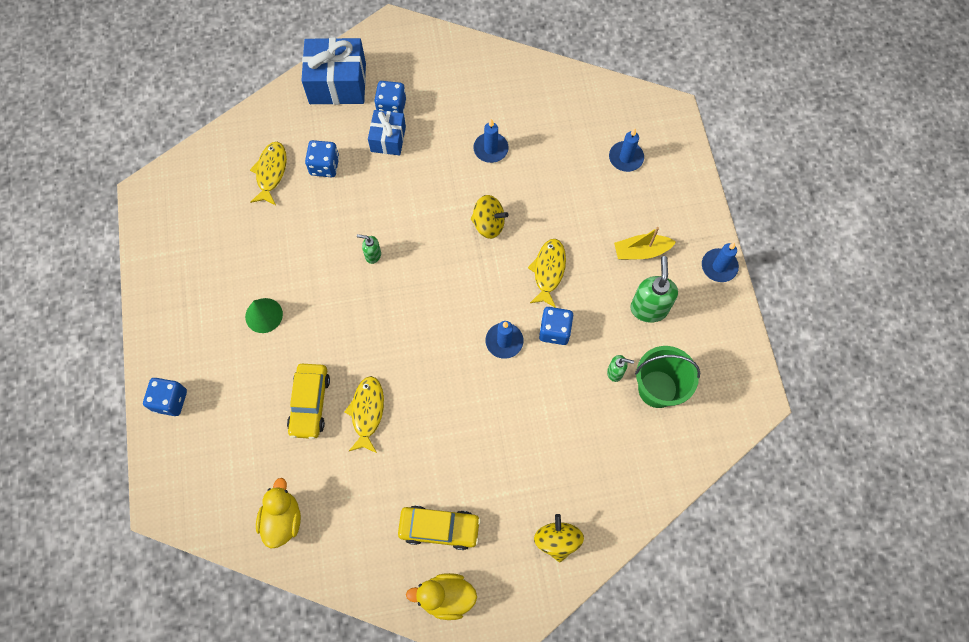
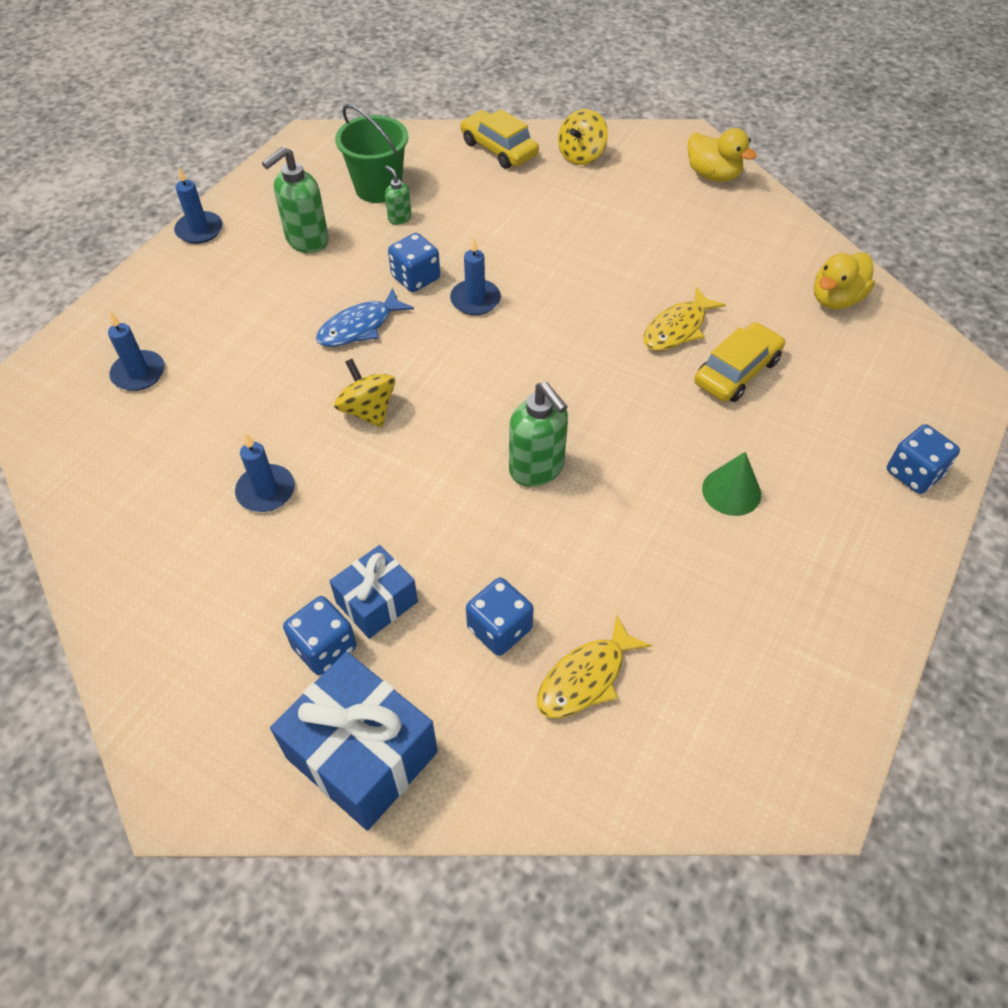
camera: 140 degrees left, 15 degrees down
(372, 255) = (537, 469): green soap dispenser -> green soap dispenser, size x1.90
(439, 528) = (679, 214): yellow car -> yellow car (499, 149)
(548, 271) = (360, 327): yellow fish -> blue fish
(641, 251) = (249, 285): yellow boat -> none

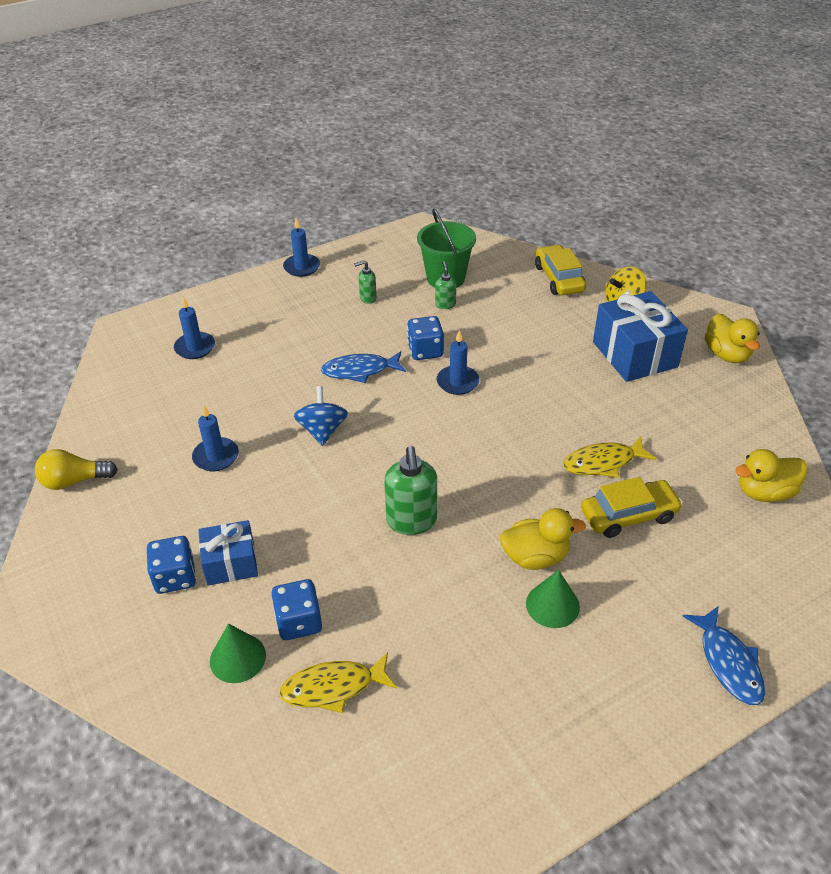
camera: 30 degrees right, 10 degrees down
(108, 595) = (74, 481): none -> yellow light bulb
(306, 241) = (367, 298): green soap dispenser -> green soap dispenser, size x0.53
(362, 755) = (145, 660): blue gift -> blue gift (634, 354)
(368, 410) = (322, 430): yellow spinning top -> blue spinning top
(463, 699) = (237, 658): none -> green cone
(682, 451) = (535, 557): none -> yellow duck
(913, 473) = (728, 662): blue dice -> blue fish

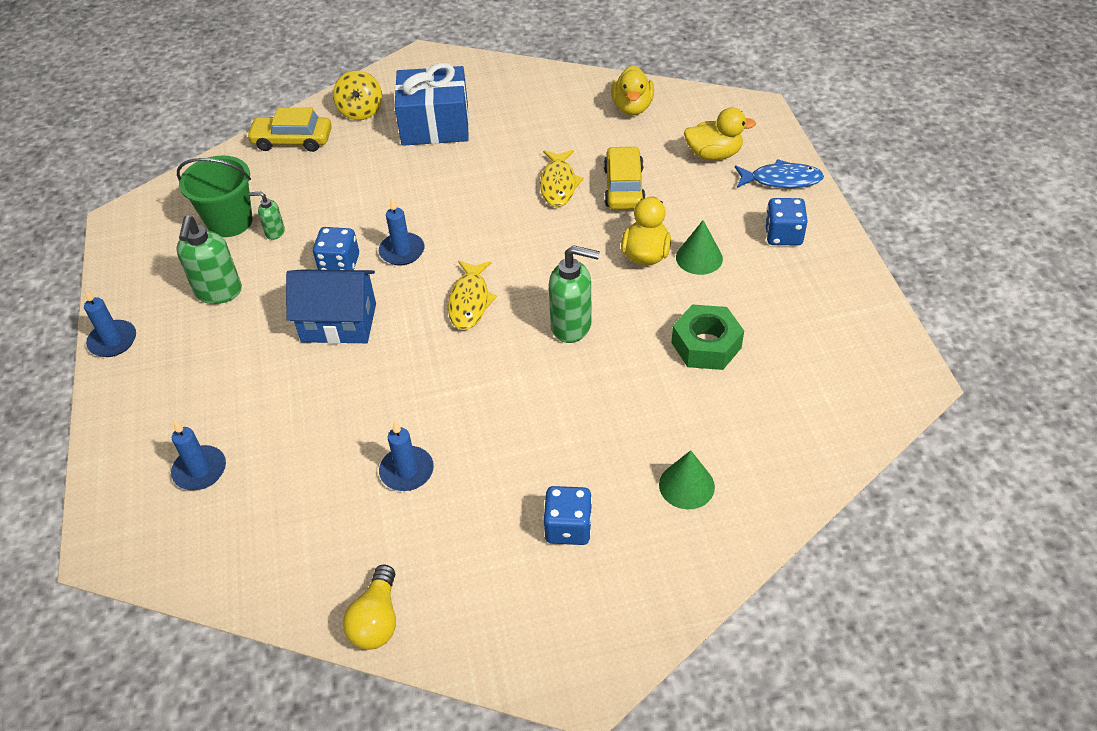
camera: 70 degrees left, 5 degrees up
(231, 563) = (568, 476): blue gift -> none
(299, 622) = (660, 431): blue dice -> blue dice (783, 235)
(322, 430) = (415, 371): blue spinning top -> none
(333, 687) = (739, 418): yellow fish -> yellow fish (470, 301)
(360, 371) = (339, 323): blue fish -> blue house
(367, 298) = (218, 292): green soap dispenser -> green soap dispenser, size x1.90
(425, 637) = (706, 345): none -> green nut
(726, 354) = (468, 73): yellow duck -> yellow duck (713, 154)

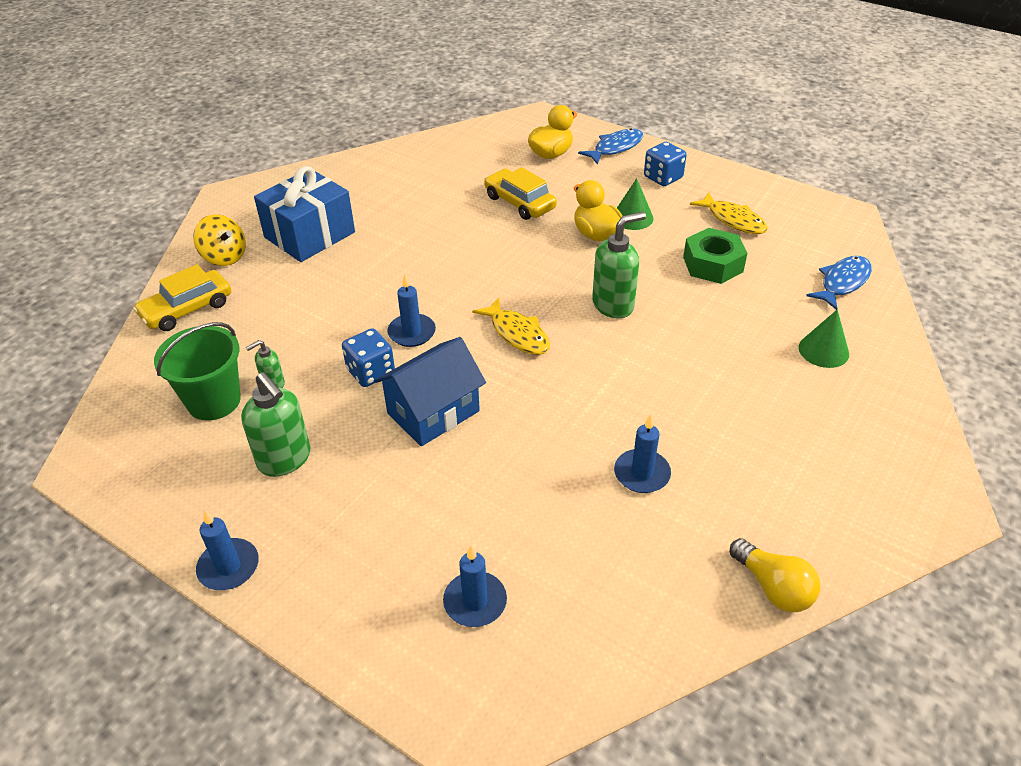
camera: 45 degrees left, 5 degrees down
(558, 184) = (470, 224): yellow fish -> yellow fish (733, 220)
(568, 527) = (797, 426): blue dice -> none
(632, 107) = (452, 152): yellow duck -> none
(801, 440) = (842, 282): none -> blue fish

